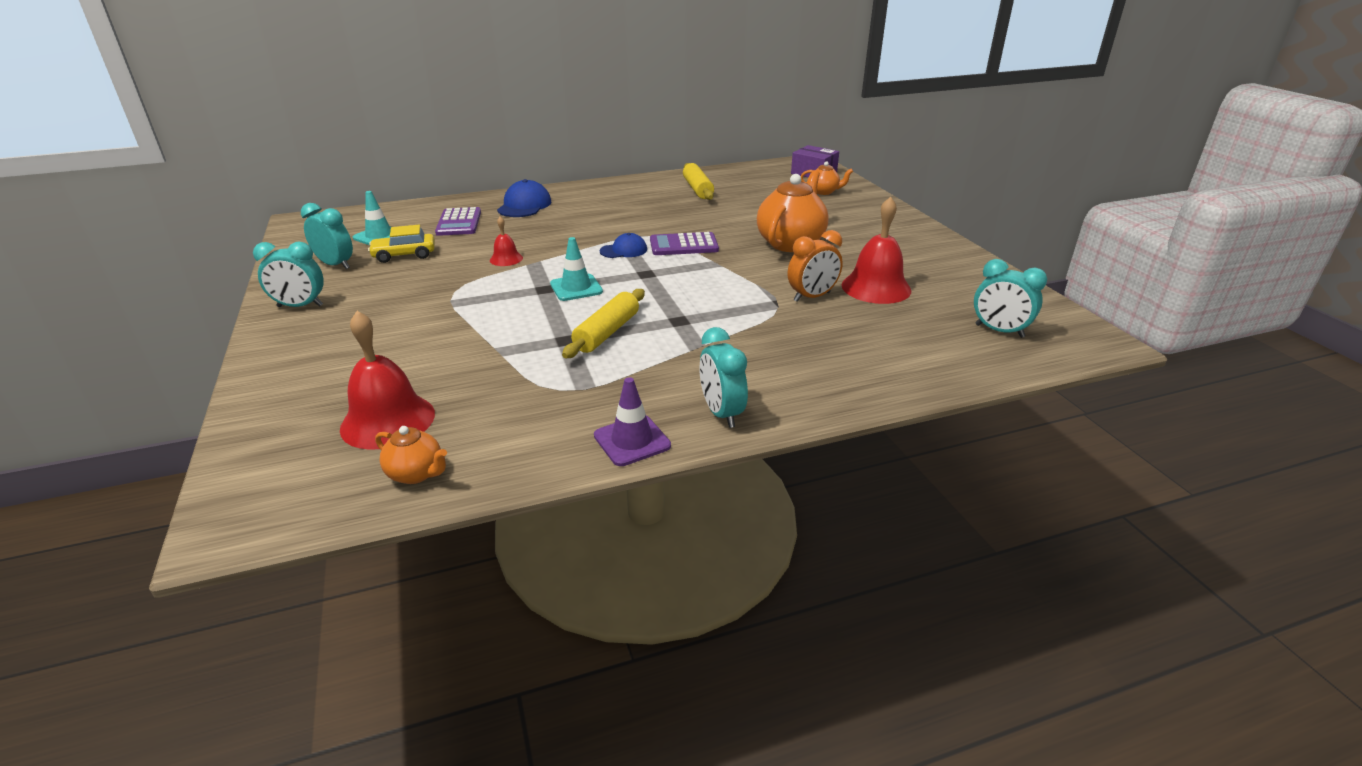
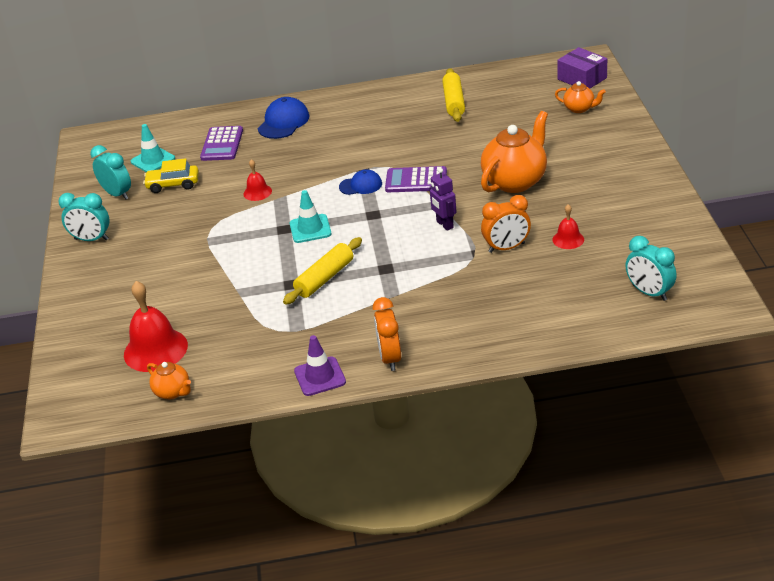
camera: 15 degrees right, 5 degrees up
(721, 413) = (390, 358): turquoise clock -> orange clock
(731, 279) = (444, 224): none -> purple robot
(876, 287) = (568, 239): red bell -> red bell, size x0.52

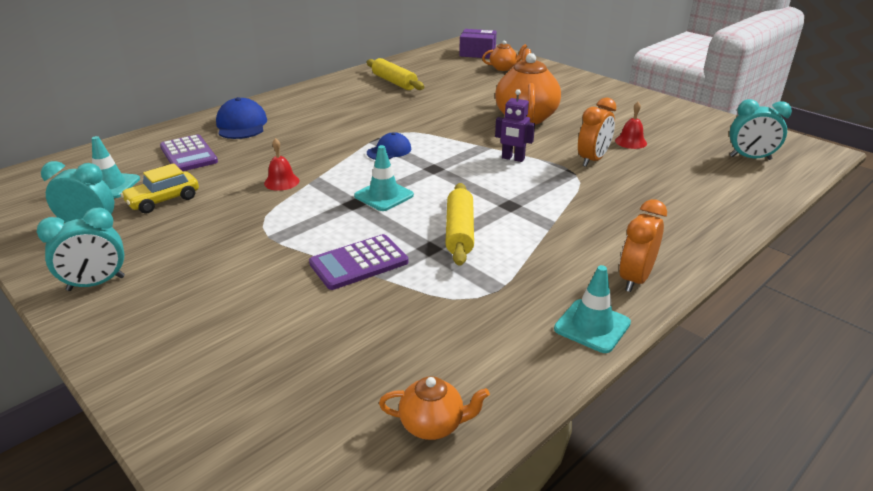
camera: 40 degrees left, 5 degrees down
(155, 350) = (341, 380): red bell -> none
(320, 376) = (592, 326): purple traffic cone -> turquoise traffic cone
(390, 358) = (635, 279): orange clock -> orange clock turned 75 degrees clockwise
(416, 181) = (438, 136): purple calculator -> purple calculator (359, 263)

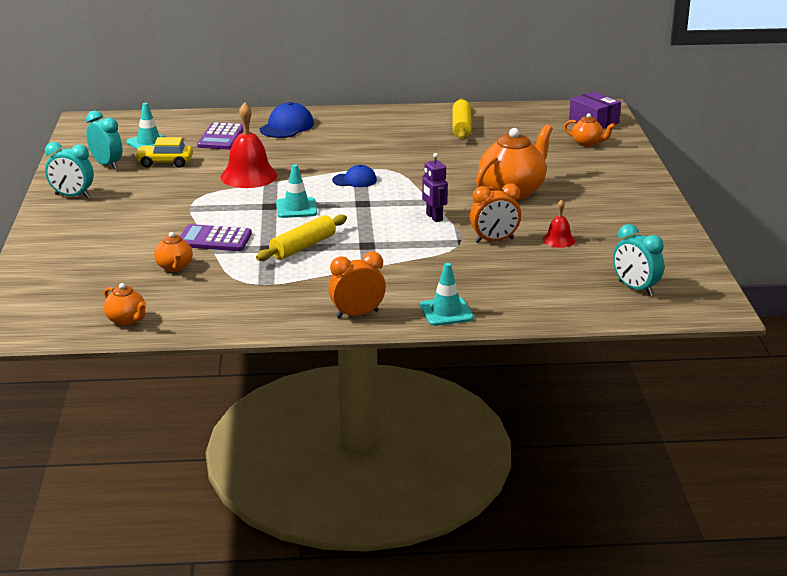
camera: 40 degrees right, 5 degrees down
(281, 182) = (249, 176): red bell -> red bell, size x1.93
(371, 317) = (174, 267): none -> orange teapot
(592, 326) = (281, 322): turquoise traffic cone -> turquoise traffic cone (446, 312)

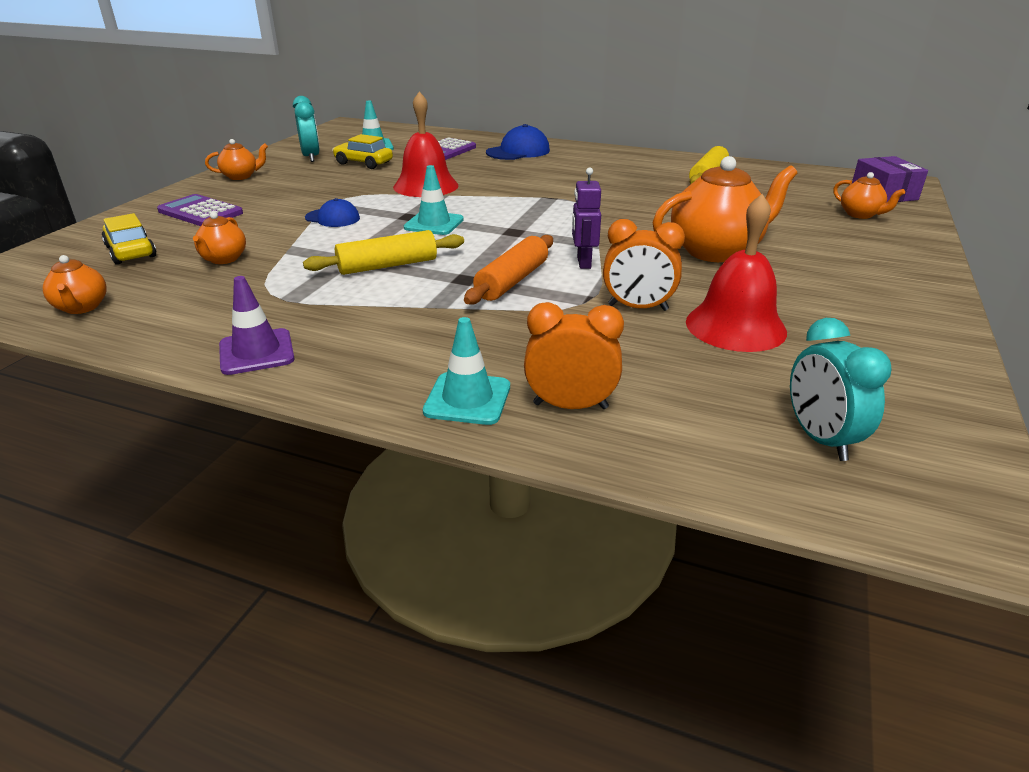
camera: 25 degrees right, 5 degrees up
(72, 196) = (241, 176): turquoise clock -> orange teapot
(91, 277) = (131, 252): none -> yellow car
(214, 239) = (306, 239): purple calculator -> purple calculator (200, 212)
(291, 318) = (256, 352): none -> purple traffic cone
(355, 180) = (531, 207): blue cap -> blue cap (332, 218)
(357, 314) = (342, 369): orange clock -> orange clock (570, 406)
(400, 240) = (512, 281): none -> orange rolling pin
(558, 240) = (735, 326): red bell -> red bell, size x1.93

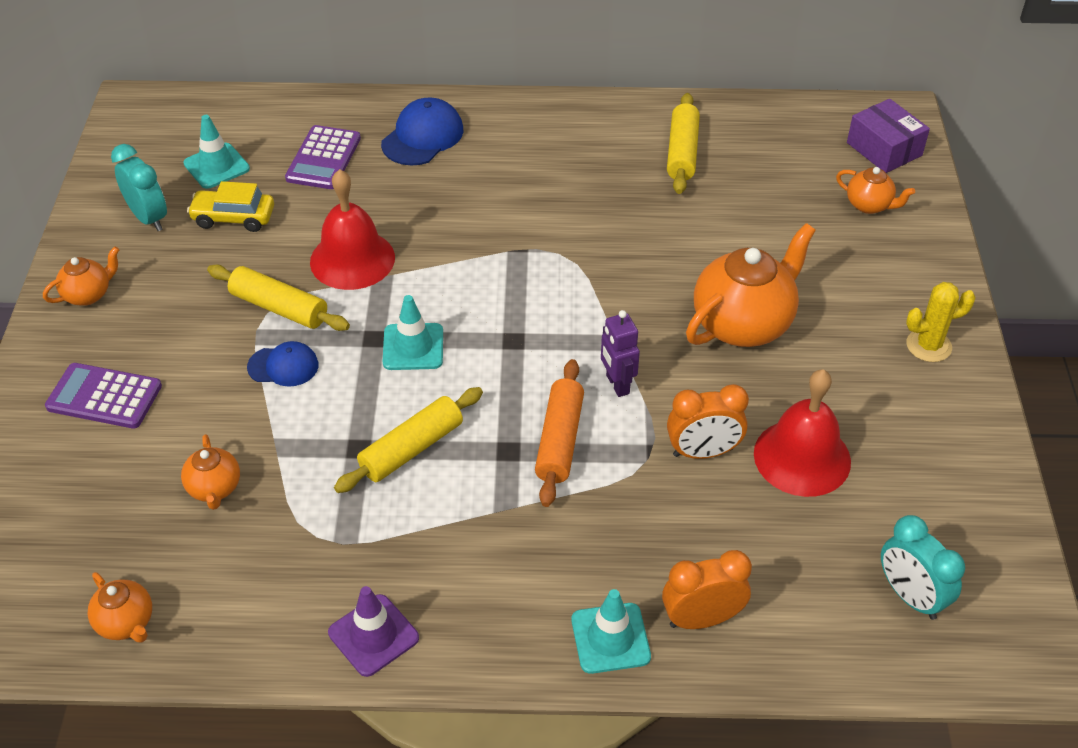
camera: 20 degrees left, 15 degrees up
(131, 252) = (89, 505): yellow car -> none
(356, 196) = (279, 308): none -> yellow rolling pin
(896, 287) = (928, 346): none -> yellow cactus

